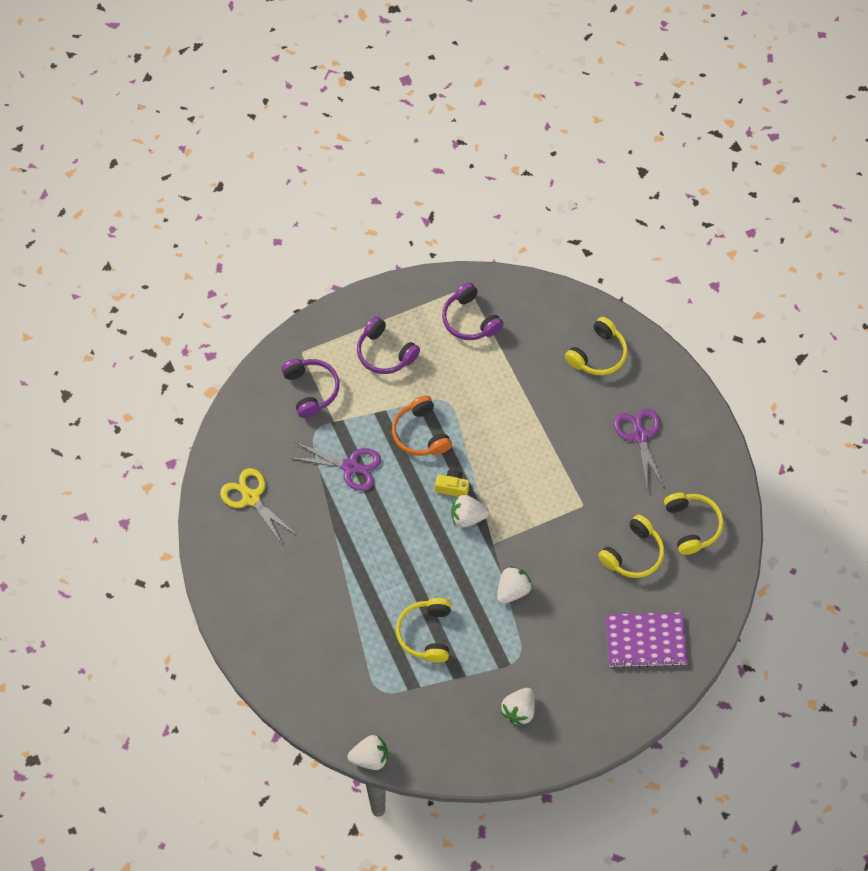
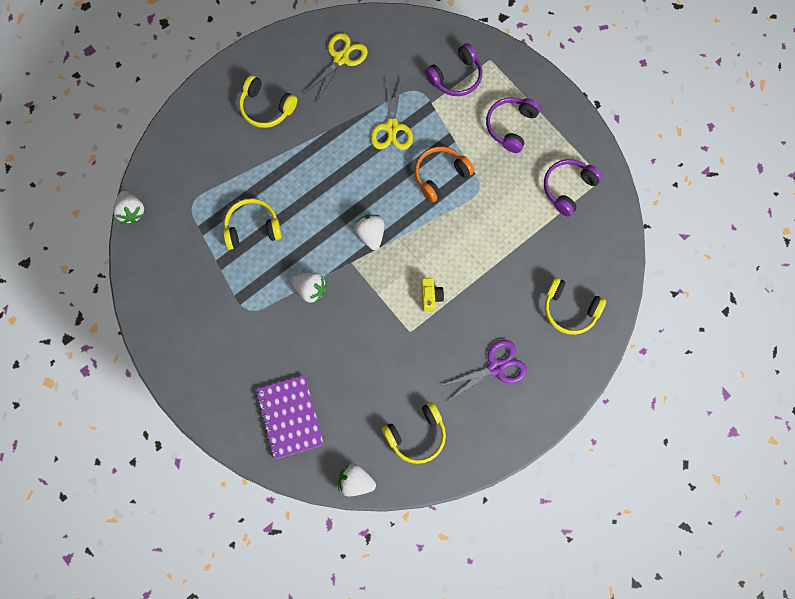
camera: 75 degrees right, 10 degrees up
(350, 466) = (392, 127): purple scissors -> yellow scissors
(452, 487) = (396, 215): yellow camera -> yellow camera (430, 297)
(519, 710) = (199, 322): white strawberry -> white strawberry (355, 482)
(633, 554) = (373, 387): yellow headphones -> yellow headphones (266, 108)

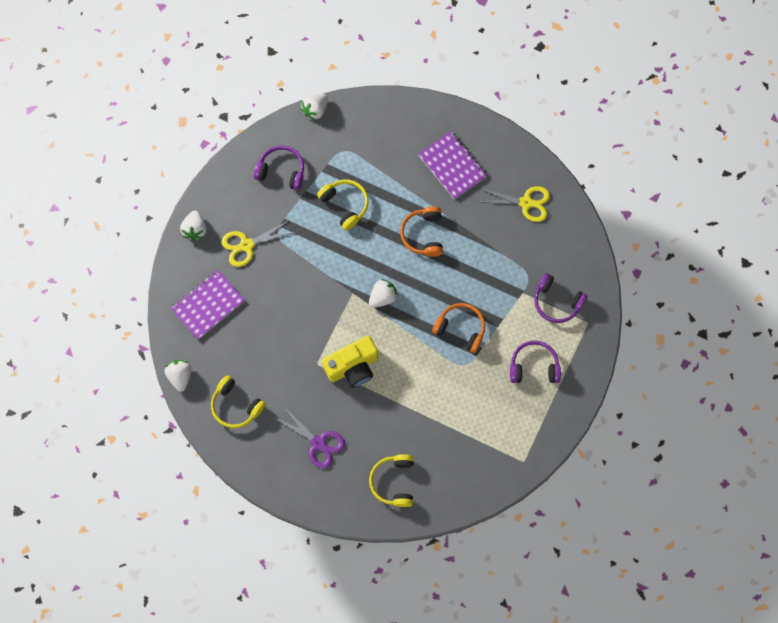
camera: 65 degrees right, 0 degrees up
(266, 108) = (452, 166): yellow headphones -> purple notebook
(310, 290) = (315, 272): white strawberry -> white strawberry (195, 229)
(324, 167) = (423, 234): none -> orange headphones
(392, 127) = (484, 271): yellow scissors -> yellow scissors (247, 245)
(430, 297) = (353, 367): yellow camera -> yellow camera, size x1.99
(568, 188) = (500, 437): purple headphones -> purple headphones (281, 171)

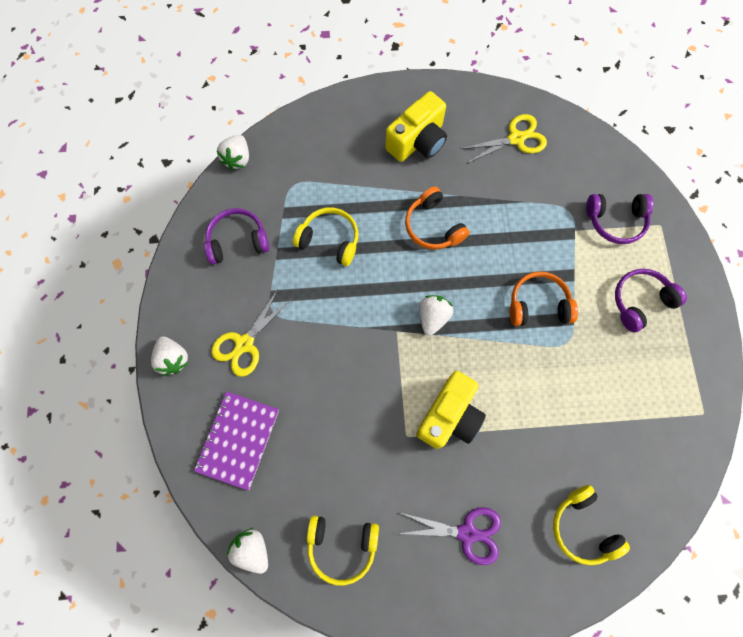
camera: 30 degrees left, 0 degrees up
(452, 166) = (417, 141): purple notebook -> yellow camera

